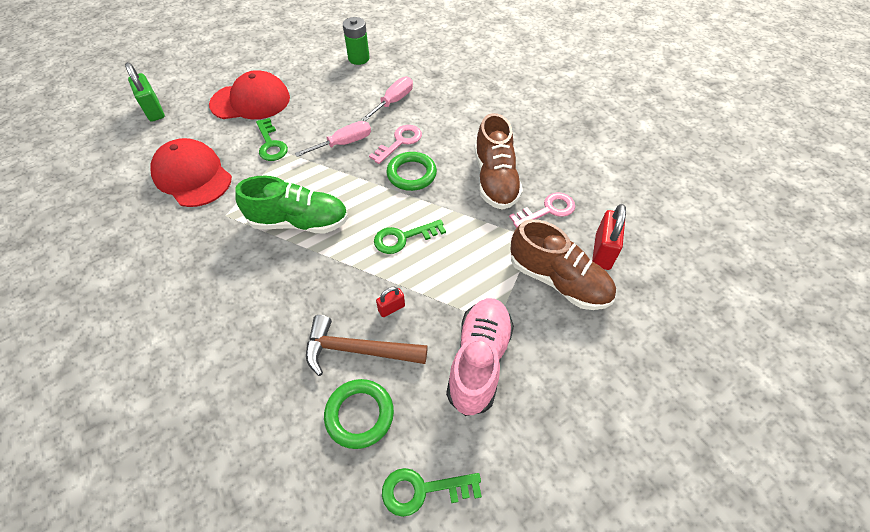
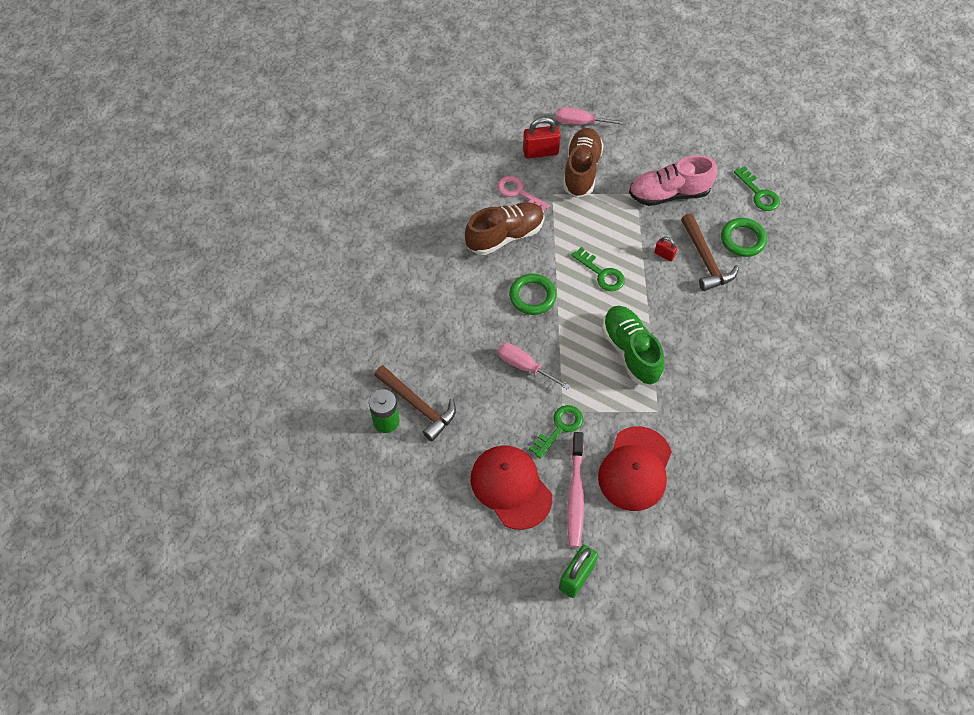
camera: 115 degrees left, 5 degrees up
(210, 132) = (575, 494): none -> pink toothbrush
(357, 76) = (418, 406): none -> brown hammer
(394, 101) = (443, 353): pink screwdriver -> pink screwdriver (581, 122)
(400, 142) = (498, 322): pink key -> none

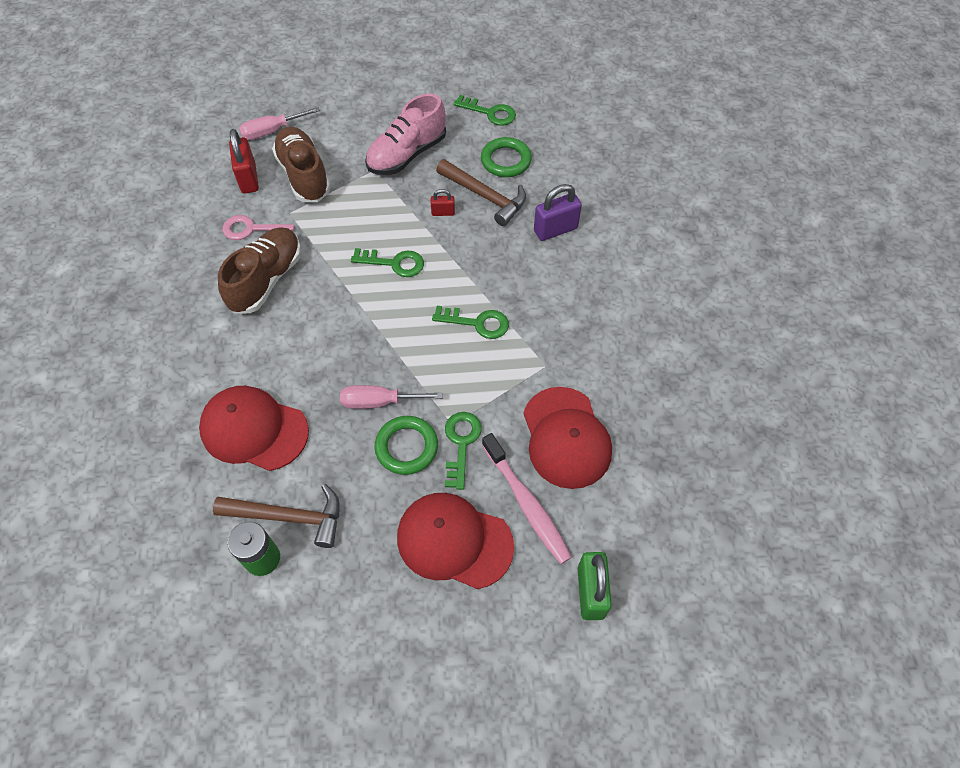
camera: 35 degrees left, 0 degrees up
(432, 336) = (254, 430): none -> red cap
(532, 296) = (338, 325): green ring -> green ring (406, 447)
(540, 152) = (248, 178): red padlock -> red padlock turned 60 degrees counterclockwise
(630, 351) = (477, 323): green shoe -> green key
(741, 315) = (555, 230): none -> purple padlock

